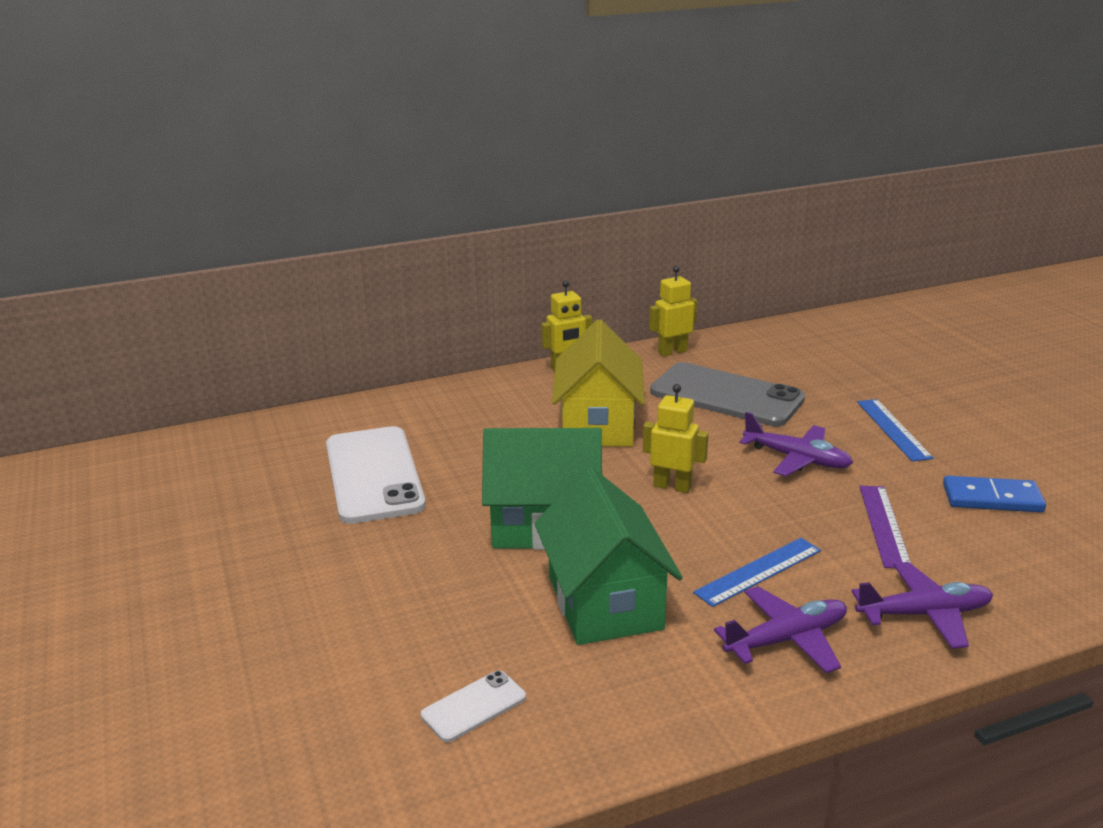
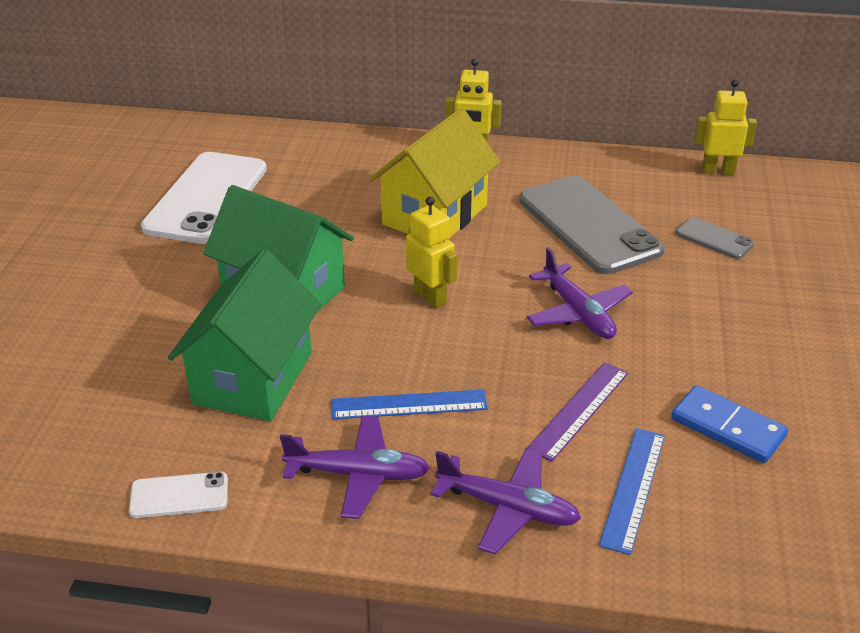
camera: 30 degrees right, 10 degrees up
(474, 706) = (68, 419): white phone -> white phone (179, 495)
(672, 351) = (591, 162): yellow robot -> yellow robot (718, 171)
(824, 377) = (714, 239): none -> grey phone
(893, 429) = (716, 318): blue ruler -> blue ruler (632, 488)

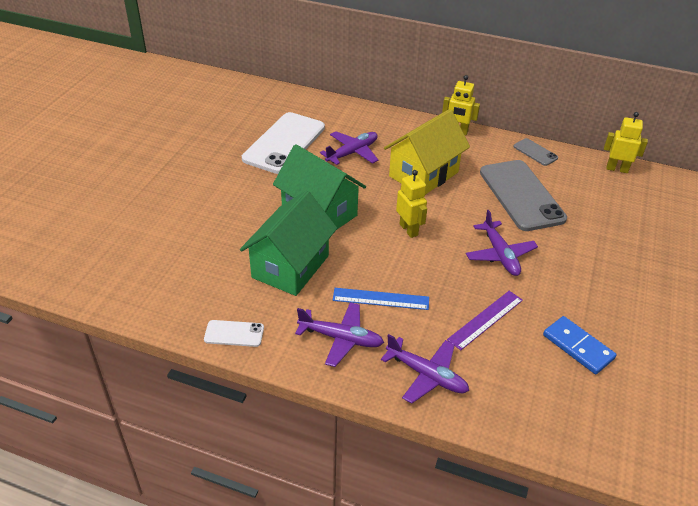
camera: 10 degrees right, 5 degrees up
(318, 198) = (352, 153): none -> purple plane
(632, 488) = (507, 376): blue ruler -> none
(714, 239) = (602, 216): grey phone -> grey phone (535, 152)

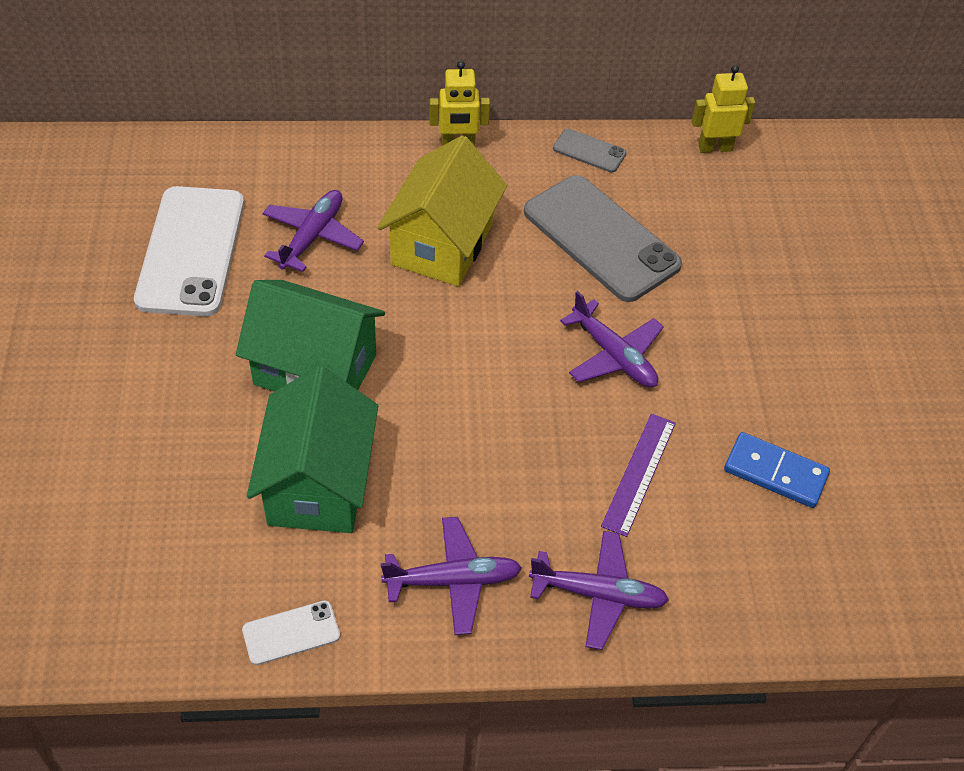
camera: 25 degrees left, 10 degrees up
(381, 299) = (479, 492): blue ruler -> none
(409, 229) = (465, 355): yellow robot -> none

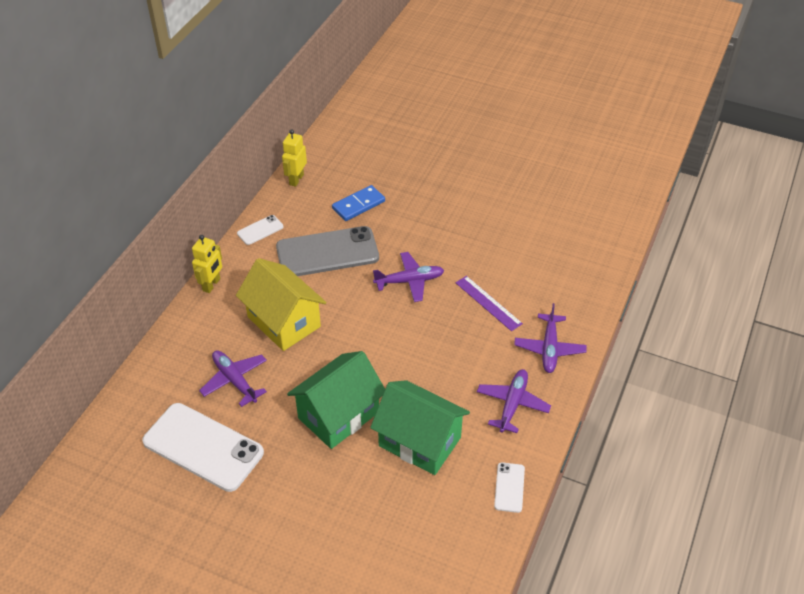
camera: 60 degrees left, 5 degrees down
(589, 151) = (260, 230): grey phone -> white phone
(598, 594) = (549, 348): purple plane -> purple plane turned 150 degrees clockwise
(775, 472) = (515, 252): blue domino -> blue domino (358, 205)

